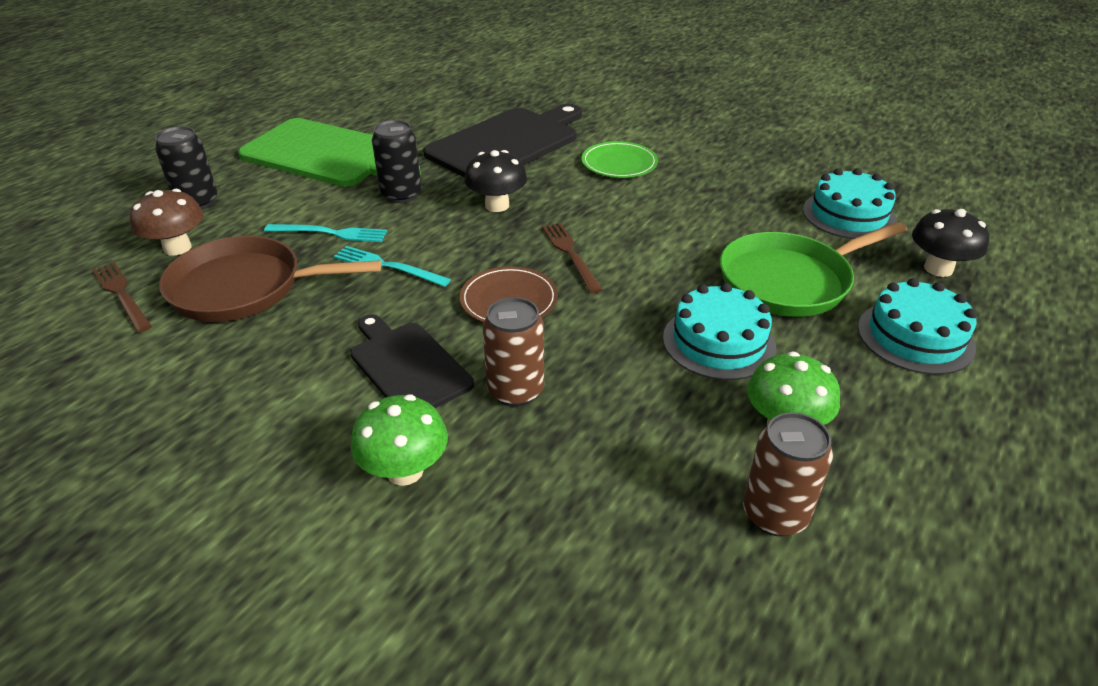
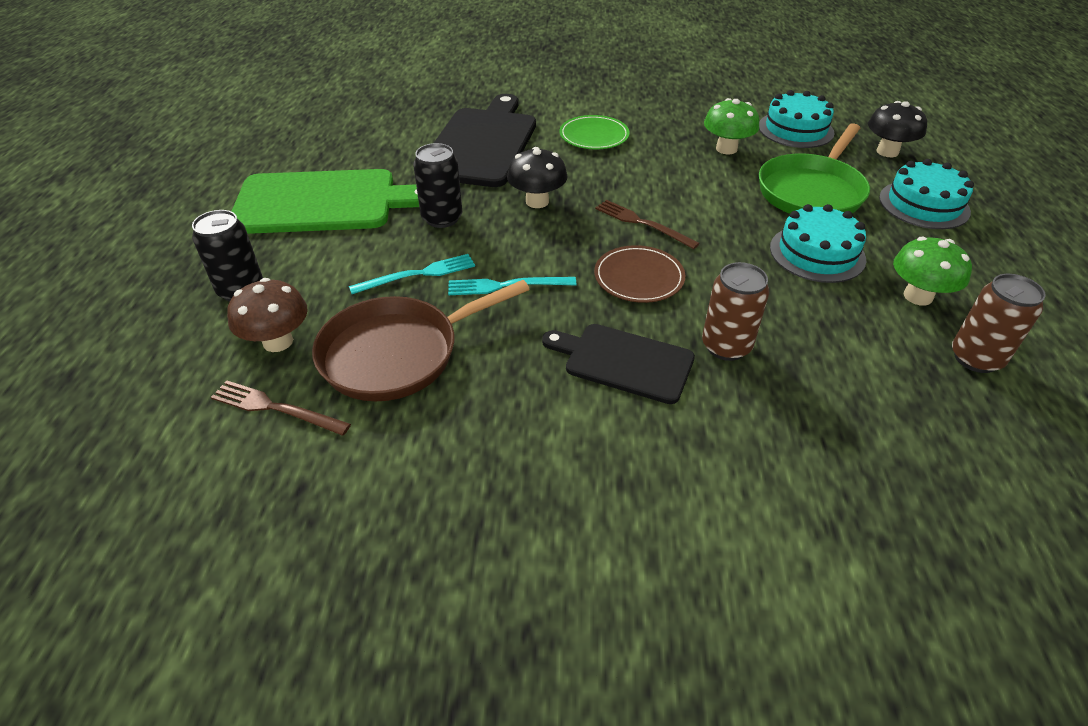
camera: 30 degrees left, 5 degrees up
(405, 471) = (720, 444): green mushroom -> green mushroom (726, 149)

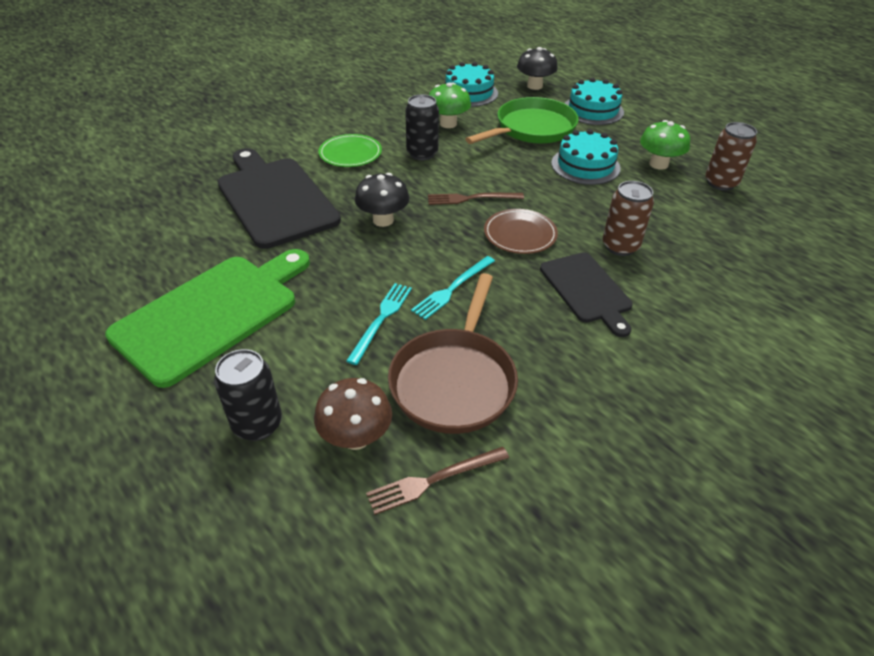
camera: 45 degrees left, 0 degrees up
(442, 218) = (333, 270): black can -> black can (422, 153)
(623, 362) = (587, 290): black cutting board -> black cutting board turned 90 degrees counterclockwise
(812, 191) = (532, 129): green pan -> green pan turned 120 degrees counterclockwise

